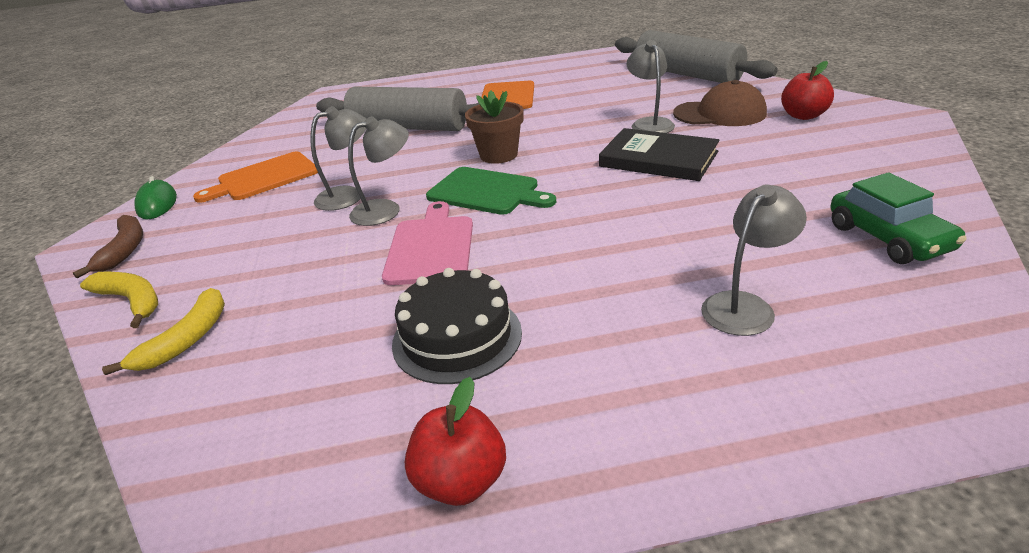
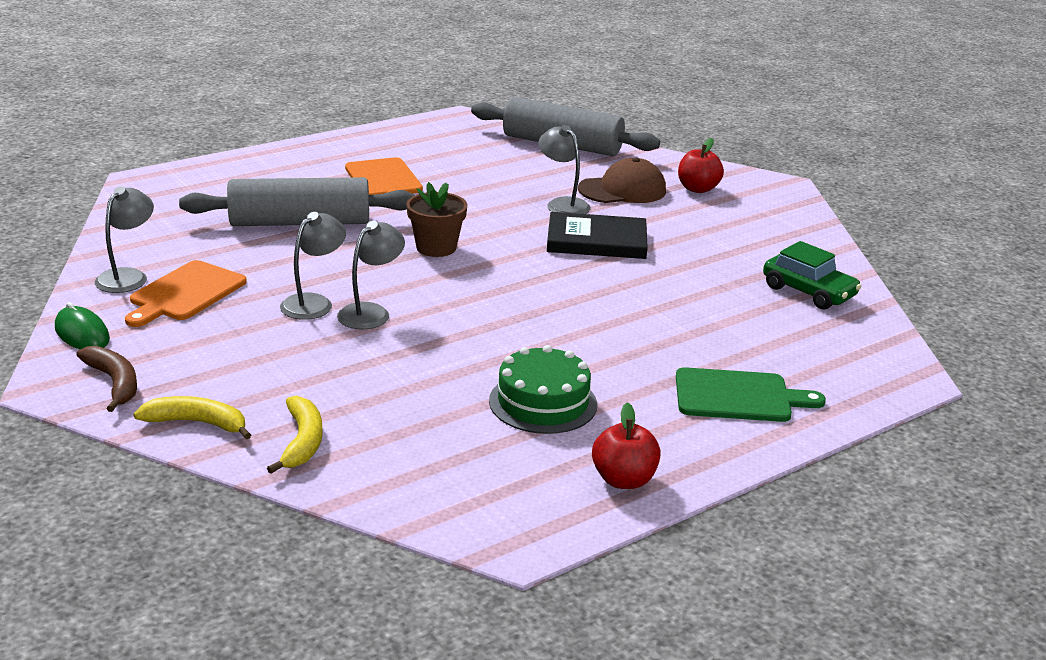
camera: 30 degrees left, 5 degrees down
(430, 247) = (452, 340): pink cutting board -> none
(457, 337) = (543, 402): black cake -> green cake
(487, 192) = (459, 285): green cutting board -> green cutting board (738, 396)
(745, 306) = (737, 351): grey lamp -> grey lamp (127, 276)

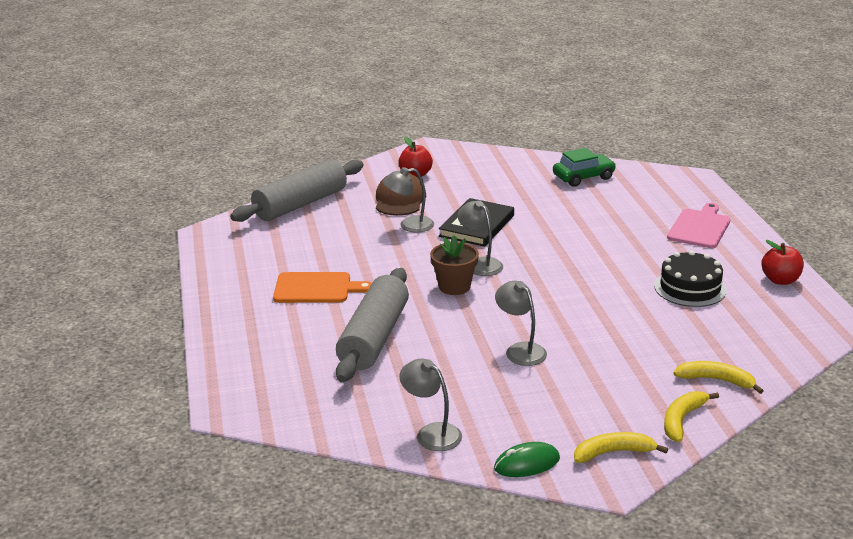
camera: 65 degrees left, 0 degrees up
(114, 383) = (613, 452): brown banana -> yellow banana
(185, 293) = (477, 406): orange cutting board -> none
(371, 312) = (546, 329): grey lamp -> grey lamp (480, 264)
(543, 402) = (690, 288): green cake -> black cake
(738, 396) = (699, 227): green cutting board -> pink cutting board

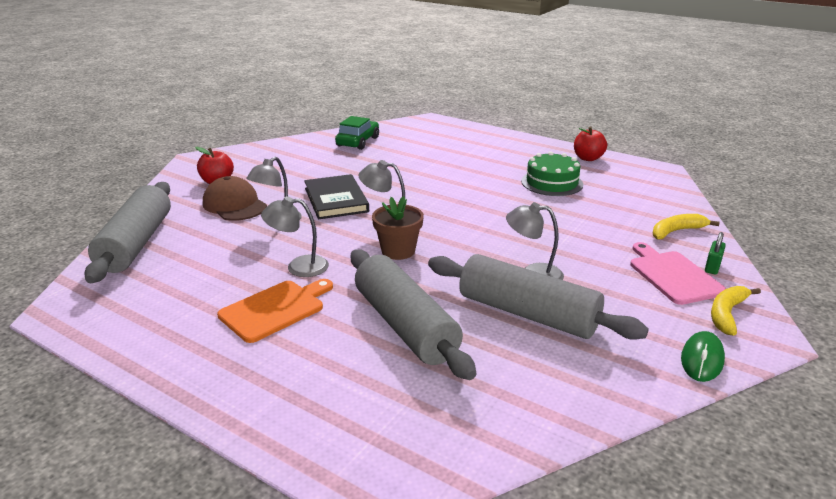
camera: 45 degrees left, 0 degrees up
(431, 433) = (598, 381): grey lamp -> grey lamp (299, 267)
(464, 372) = (527, 313): none -> grey rolling pin
(682, 420) = (712, 267): yellow banana -> green padlock
(690, 288) = (552, 182): black cake -> green cake
(699, 227) = (488, 146): pink cutting board -> pink cutting board (673, 275)

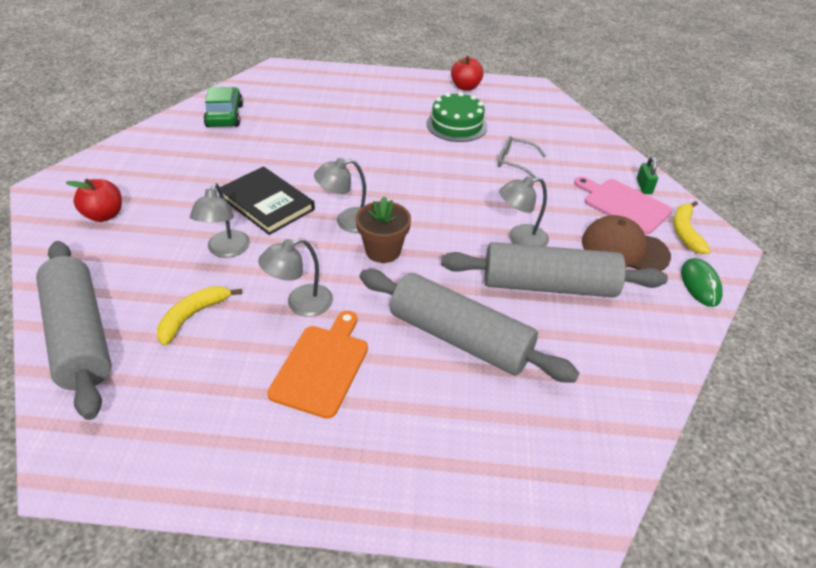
camera: 30 degrees left, 15 degrees up
(234, 205) = (156, 242): brown cap -> brown cap (624, 248)
(584, 219) = (515, 162): none -> grey glasses
(676, 231) = (593, 155): yellow banana -> yellow banana (193, 316)

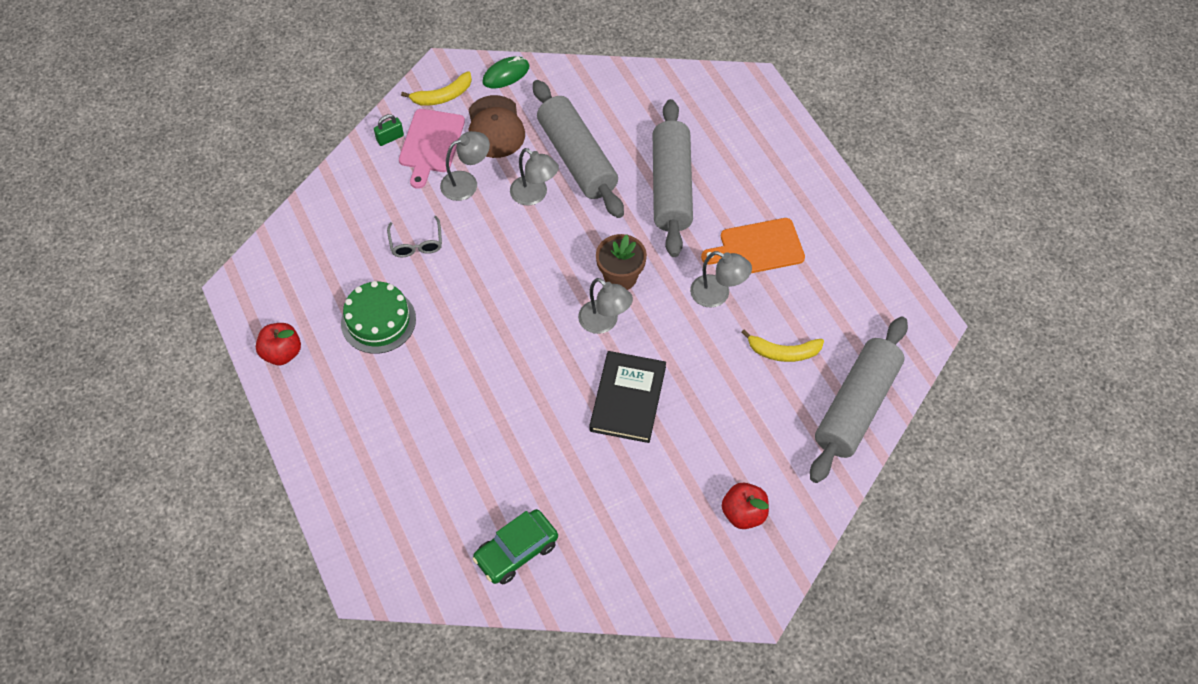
camera: 120 degrees left, 15 degrees up
(226, 250) = (706, 384): grey lamp -> grey lamp (466, 183)

